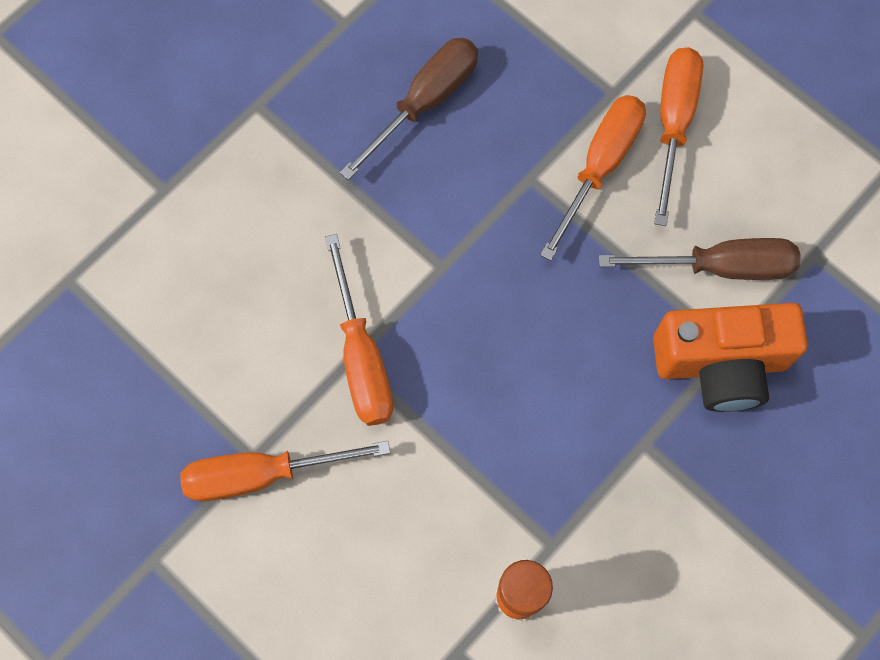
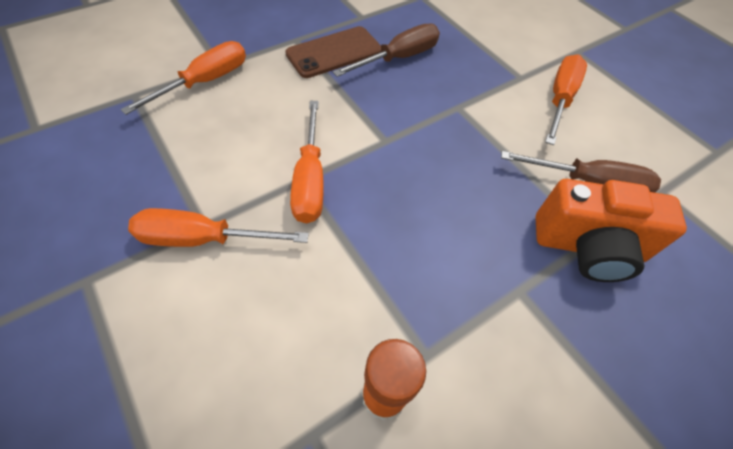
camera: 10 degrees right, 15 degrees down
(325, 117) = (334, 52): none -> brown phone
(599, 166) = (507, 110): orange screwdriver -> orange screwdriver (205, 82)

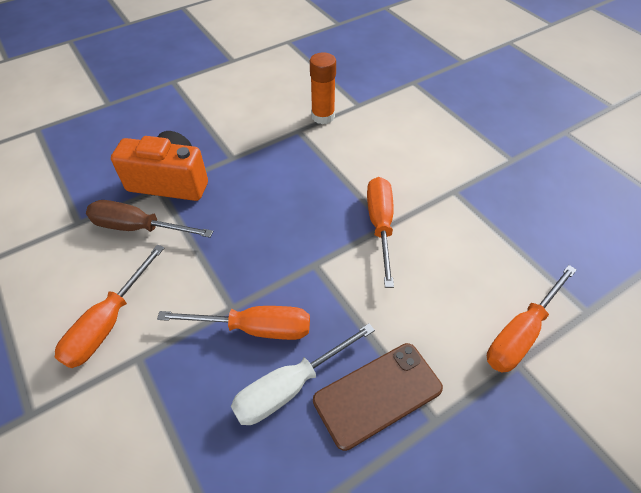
camera: 175 degrees left, 5 degrees down
(203, 239) = (448, 182): orange screwdriver -> orange screwdriver (255, 328)
(398, 58) = (290, 387): brown screwdriver -> white screwdriver

